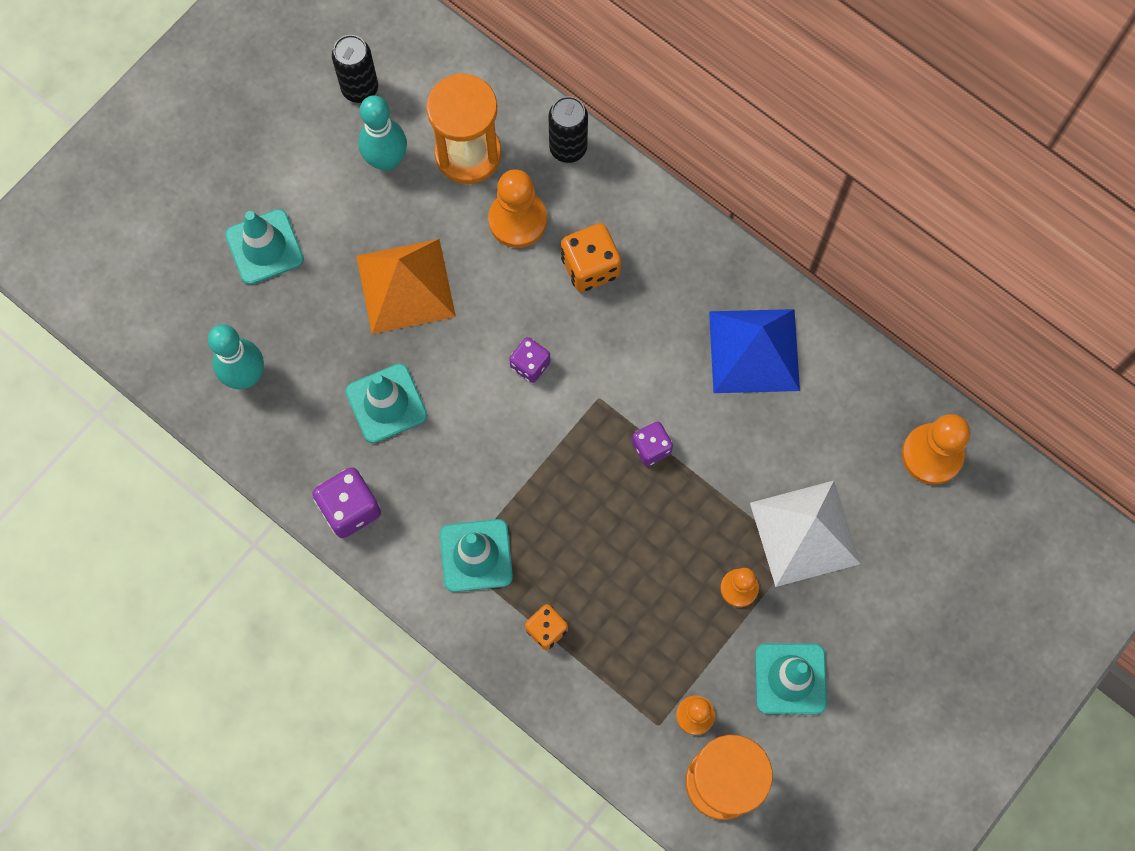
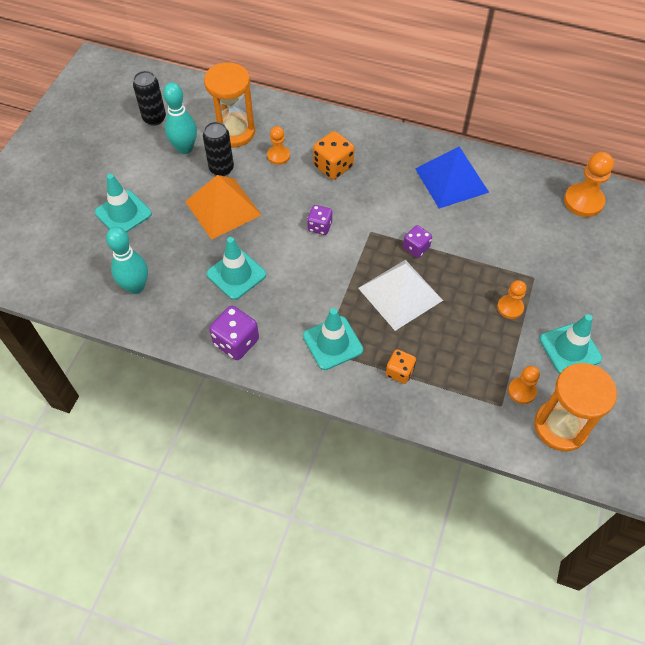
camera: 20 degrees left, 15 degrees down
(517, 220) = (278, 156): orange pawn -> orange pawn, size x0.61
(568, 148) = (293, 113): black can -> black can (221, 169)
(804, 533) = (533, 264): white pyramid -> white pyramid (400, 294)

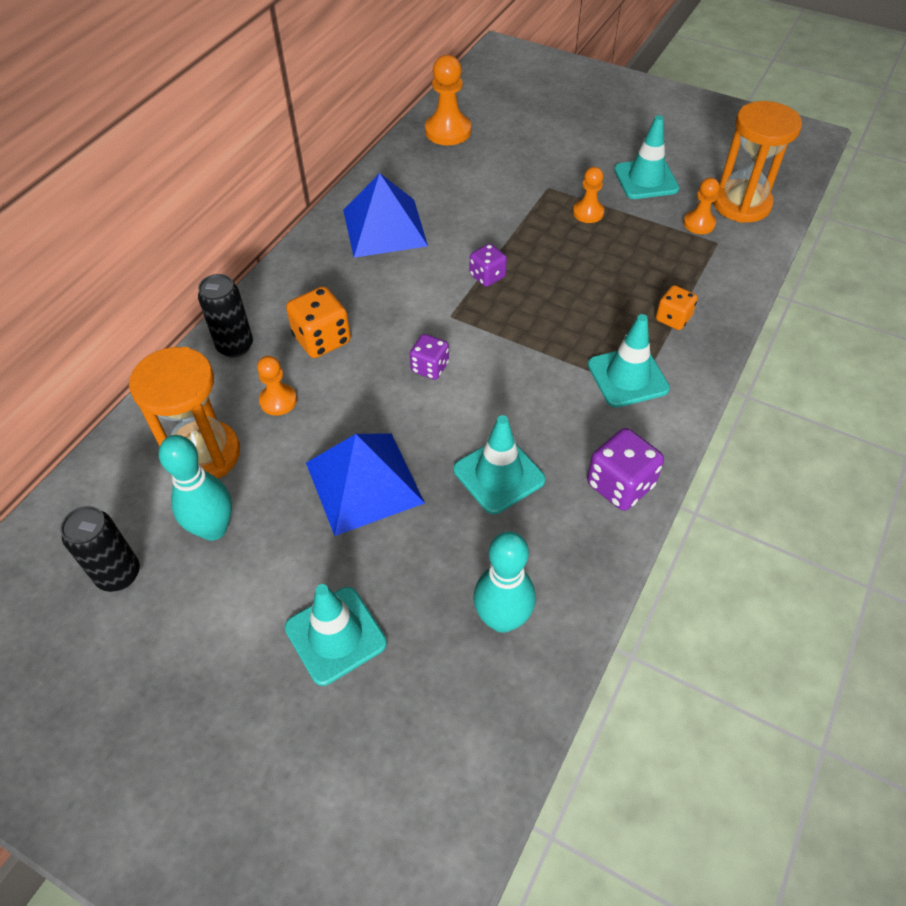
camera: 80 degrees left, 5 degrees down
(221, 169) = (279, 478): black can -> black can (235, 346)
(223, 208) = (364, 482): orange pyramid -> blue pyramid
(400, 294) = (557, 301): white pyramid -> none

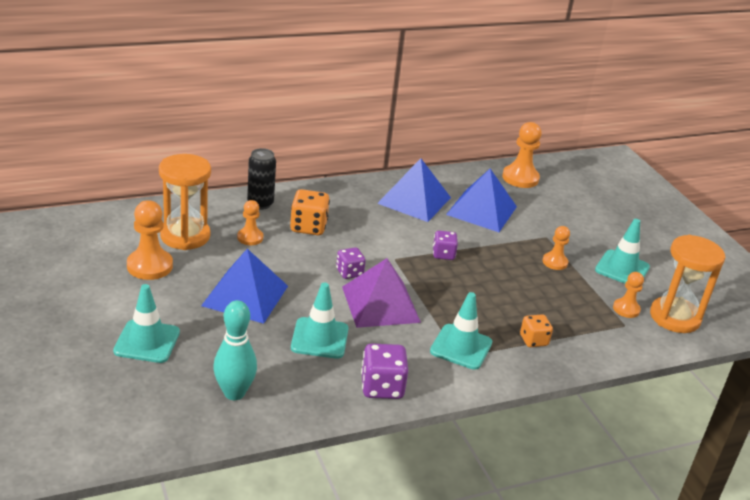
camera: 35 degrees right, 20 degrees down
(119, 574) = (87, 255): black can -> none
(213, 529) = (150, 266): turquoise bowling pin -> orange pawn
(459, 195) = (481, 210): none -> blue pyramid
(503, 383) = (380, 304): none -> purple pyramid

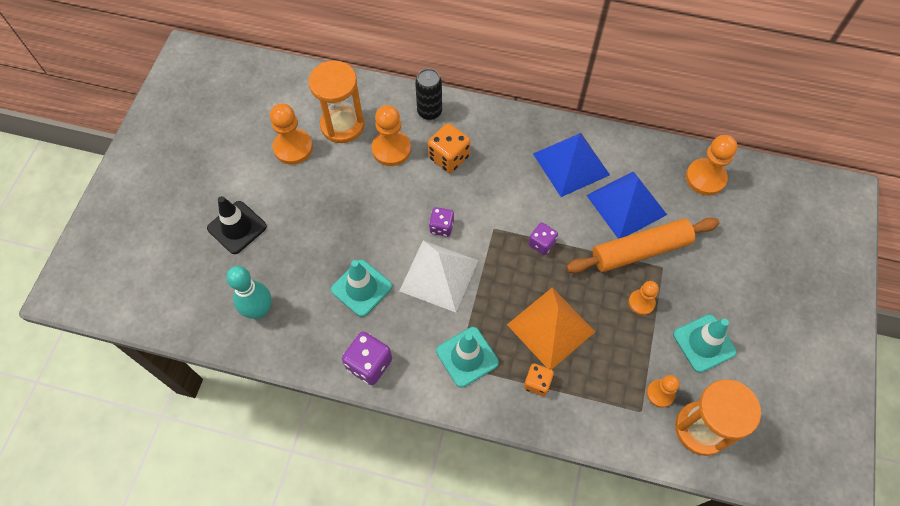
camera: 40 degrees right, 30 degrees up
(147, 341) = (237, 227): turquoise traffic cone -> black traffic cone
(245, 295) = (340, 213): blue pyramid -> none
(250, 238) = (391, 149): orange pawn -> orange pawn, size x1.64
(380, 304) = (439, 275): purple pyramid -> white pyramid
(506, 302) = (551, 327): none -> orange pyramid
(521, 233) = (640, 251): none -> orange rolling pin

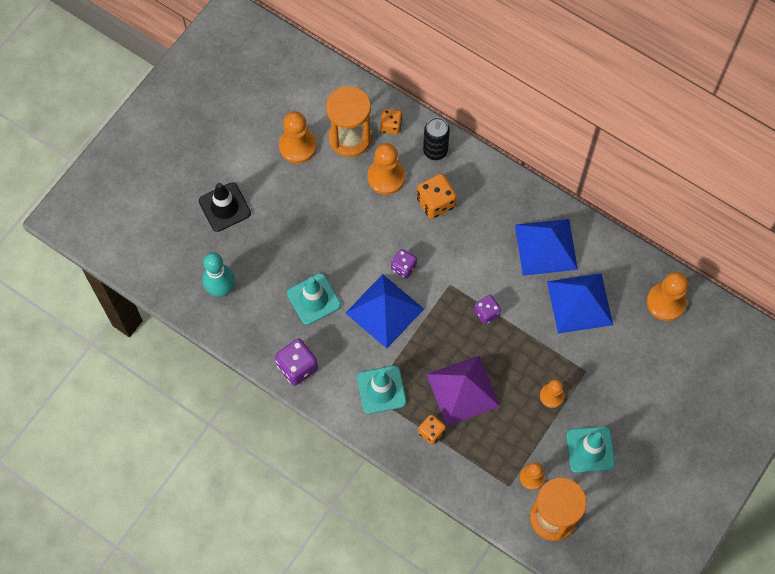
camera: 20 degrees right, 5 degrees up
(378, 103) = (391, 126): none -> orange dice
(439, 275) = (384, 310): white pyramid -> blue pyramid
(551, 327) = (463, 390): orange pyramid -> purple pyramid
(640, 251) = (572, 350): orange rolling pin -> none

